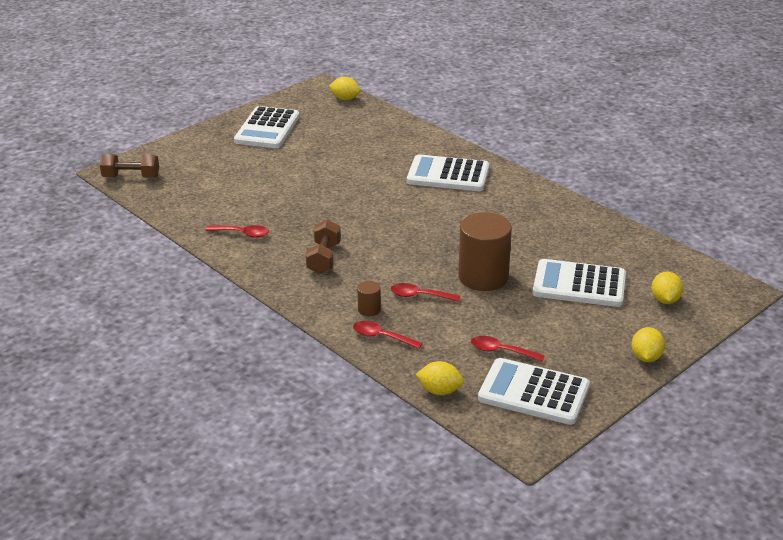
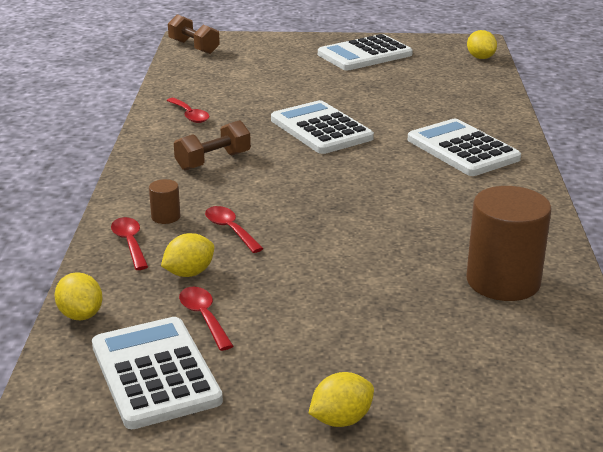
camera: 45 degrees right, 5 degrees down
(483, 277) = (321, 246): brown cylinder -> brown cylinder (503, 281)
(579, 284) = (409, 306): white calculator -> white calculator (321, 129)
(665, 300) = (484, 377): yellow lemon -> yellow lemon (189, 273)

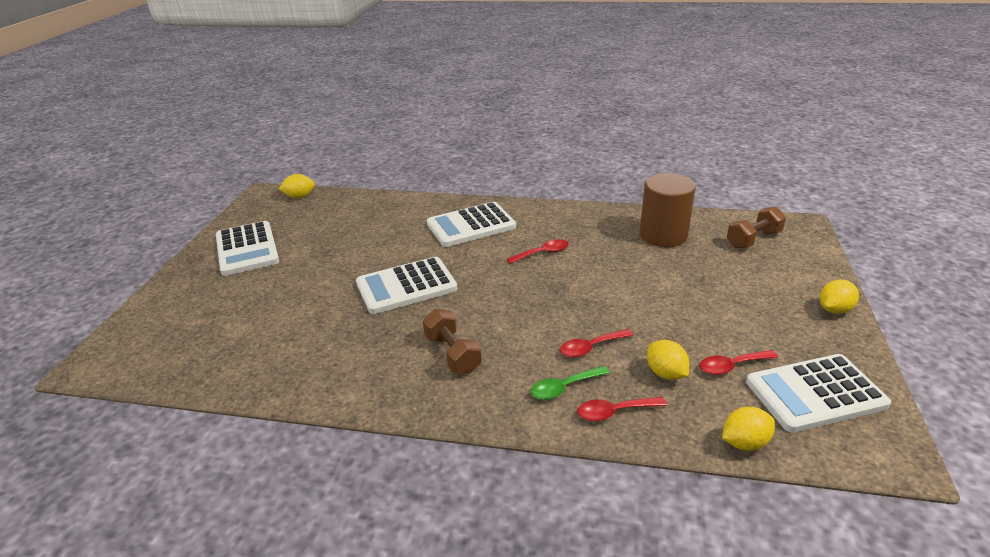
camera: 80 degrees left, 5 degrees up
(166, 217) = (564, 387): brown cylinder -> green spoon
(189, 115) = (332, 368): red spoon -> red spoon (542, 253)
(194, 47) = (123, 362): brown dumbbell -> brown dumbbell (753, 239)
(341, 420) = (834, 310): yellow lemon -> yellow lemon turned 75 degrees clockwise

